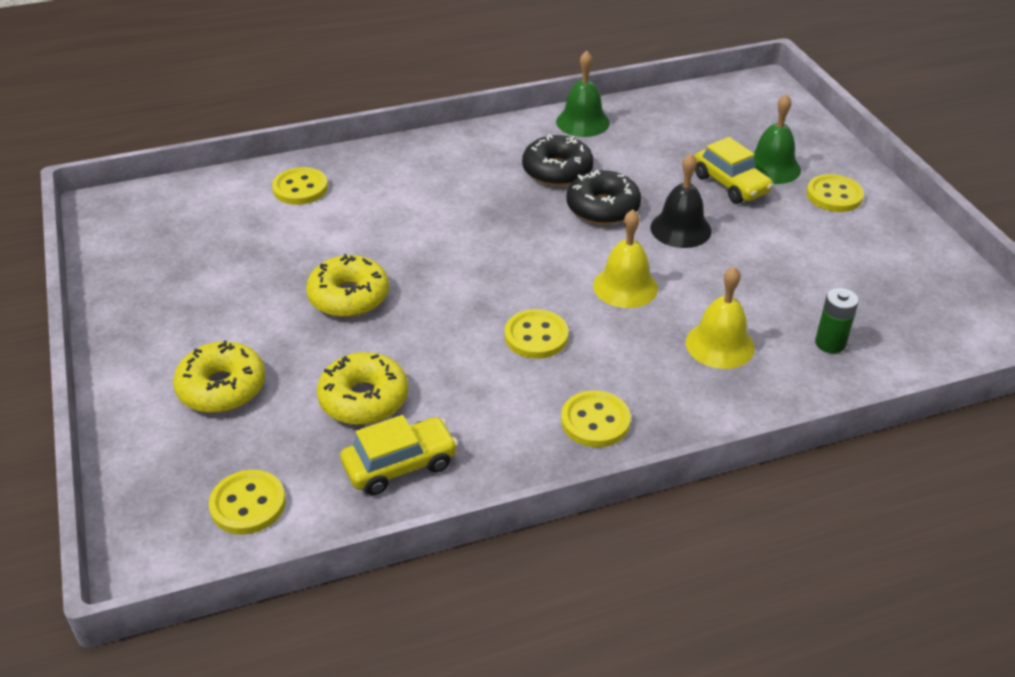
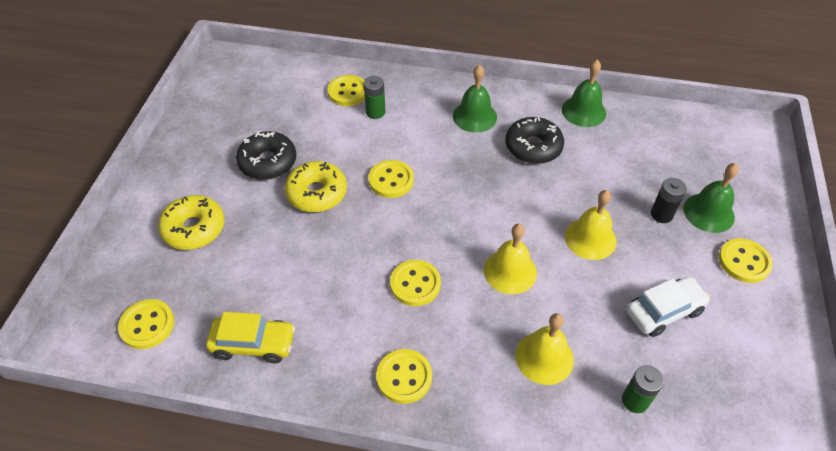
camera: 30 degrees right, 10 degrees up
(351, 197) = (375, 112): none -> green battery
(364, 399) = (269, 280): yellow donut -> none
(427, 254) = (391, 180): none -> yellow button
(470, 164) = (474, 116): none -> green bell
(603, 208) = (543, 194): black donut -> black donut (268, 162)
(680, 229) = (590, 238): black bell -> yellow bell
(731, 184) = (661, 214): yellow car -> black battery
(797, 262) = (663, 311): none -> white car

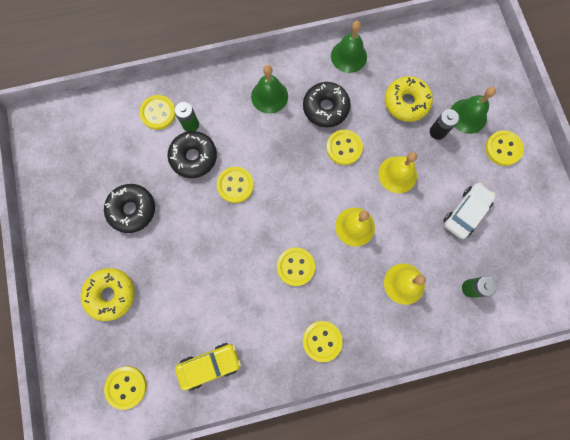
camera: 25 degrees left, 25 degrees up
(317, 193) = (186, 221): yellow donut -> yellow donut (406, 102)
(361, 140) = (194, 157): none -> black donut
(536, 190) = (344, 148): none -> yellow button

